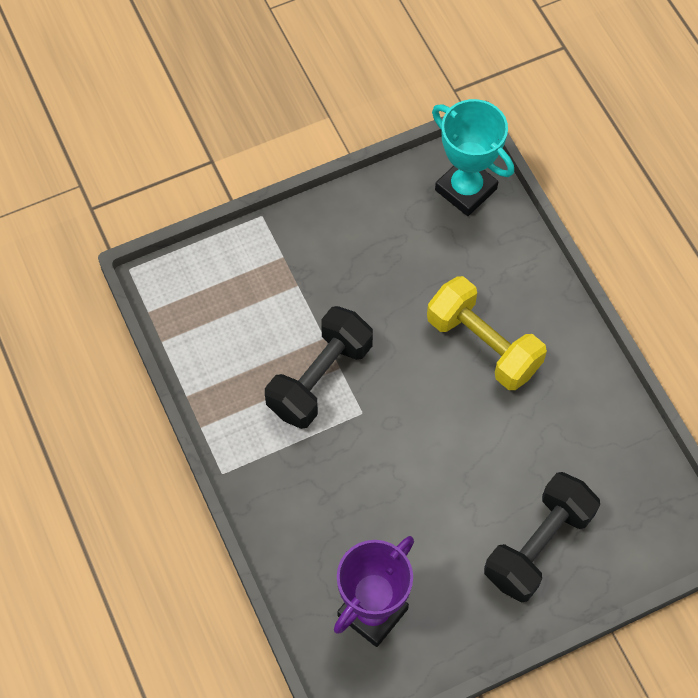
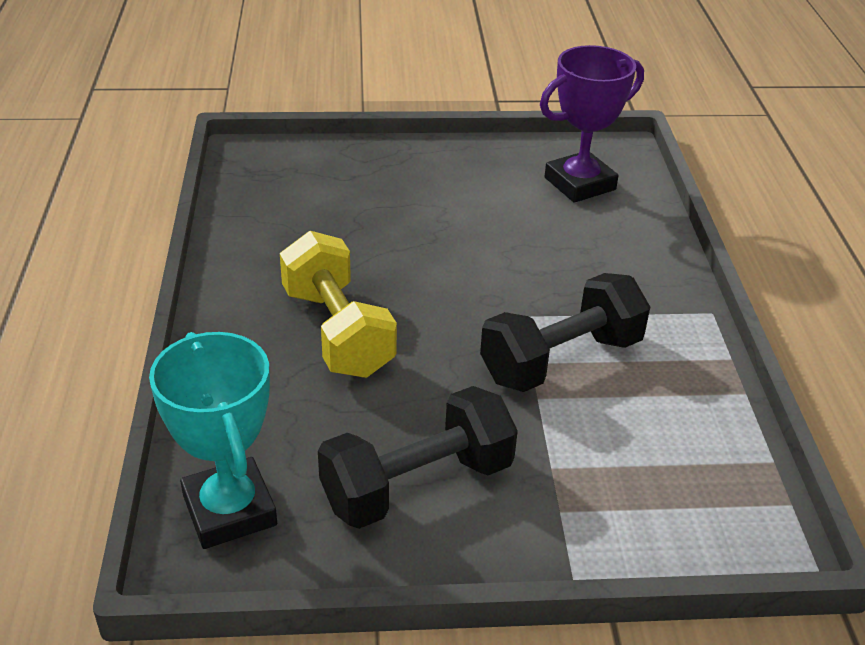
camera: 160 degrees left, 25 degrees down
(538, 545) = (393, 180): black dumbbell -> black dumbbell (417, 484)

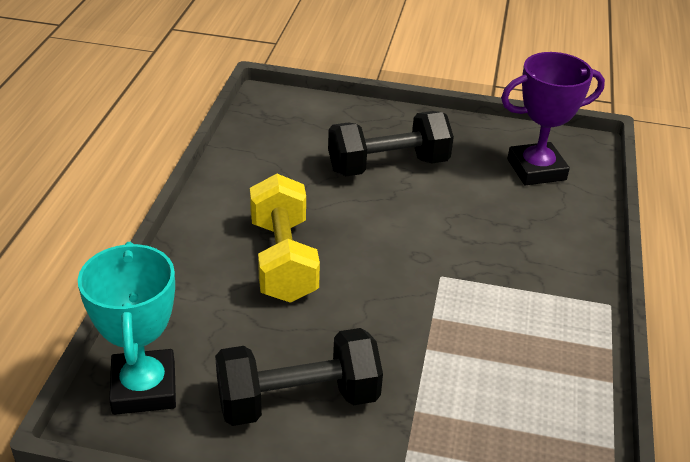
camera: 15 degrees right, 0 degrees up
(561, 360) = (459, 320): black dumbbell -> black dumbbell (388, 166)

